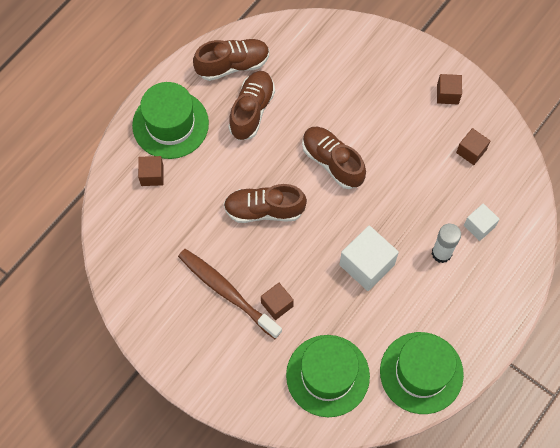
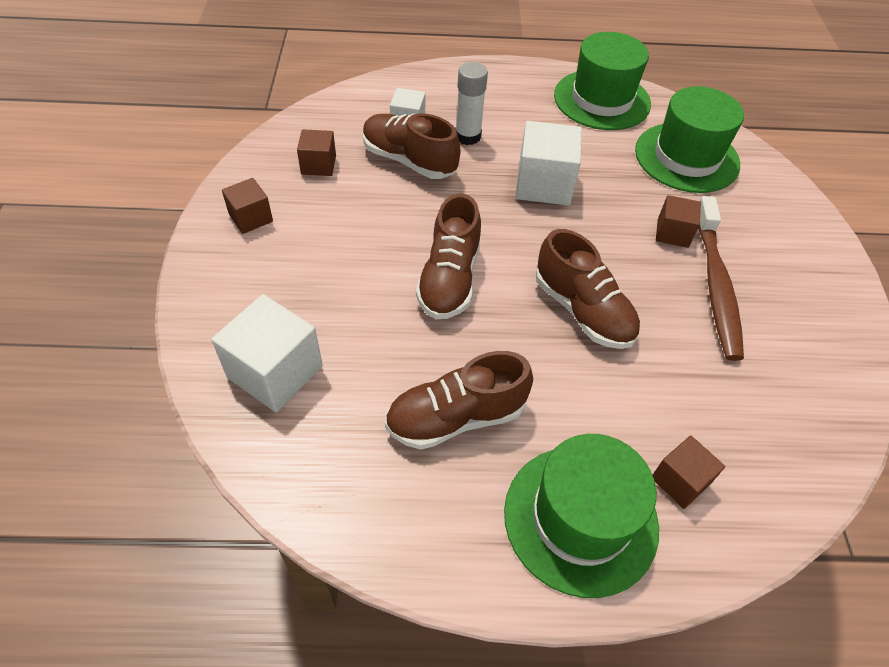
camera: 130 degrees left, 15 degrees down
(232, 65) = (398, 500): brown shoe -> brown shoe (409, 160)
(332, 54) = (275, 372): none -> white cube

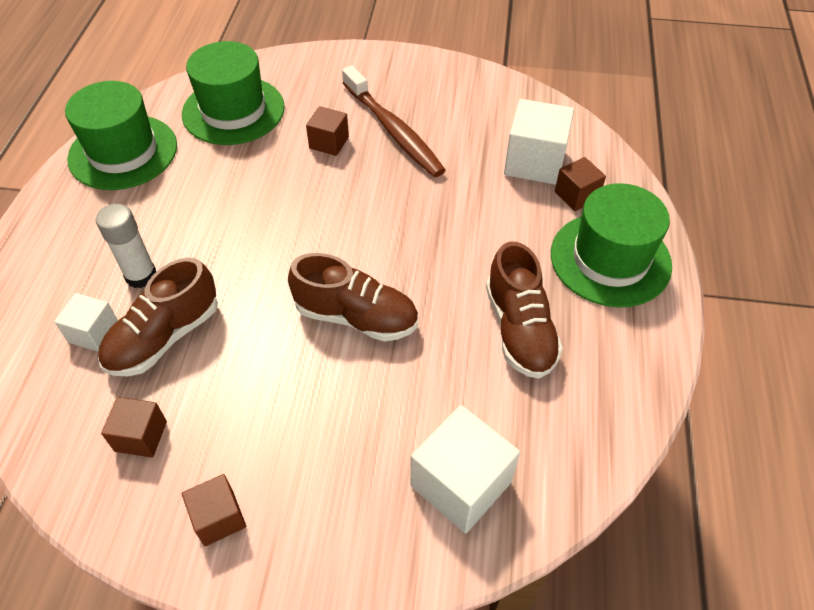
camera: 80 degrees left, 0 degrees up
(543, 184) = (240, 221): white cube -> white cube (534, 162)
(583, 310) = (410, 221): brown shoe -> none
(716, 285) = (394, 130): brown toothbrush -> brown toothbrush turned 45 degrees clockwise

